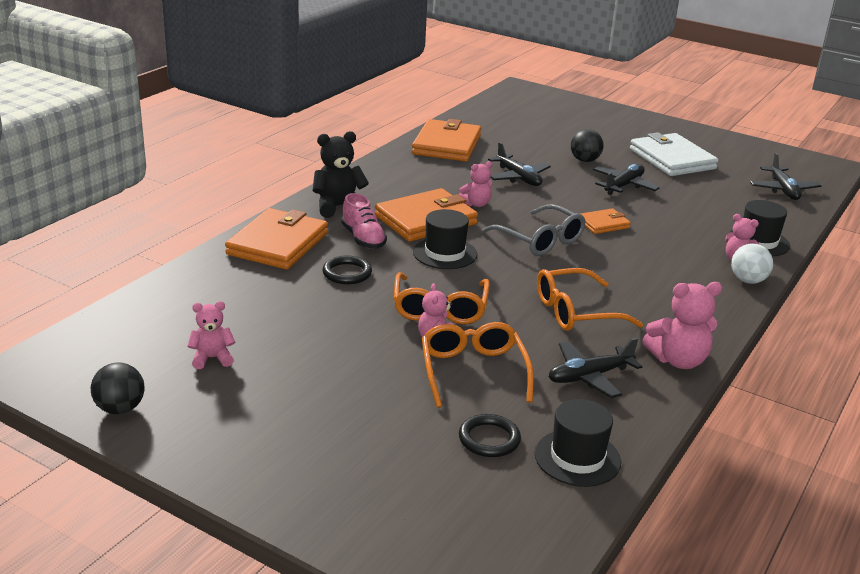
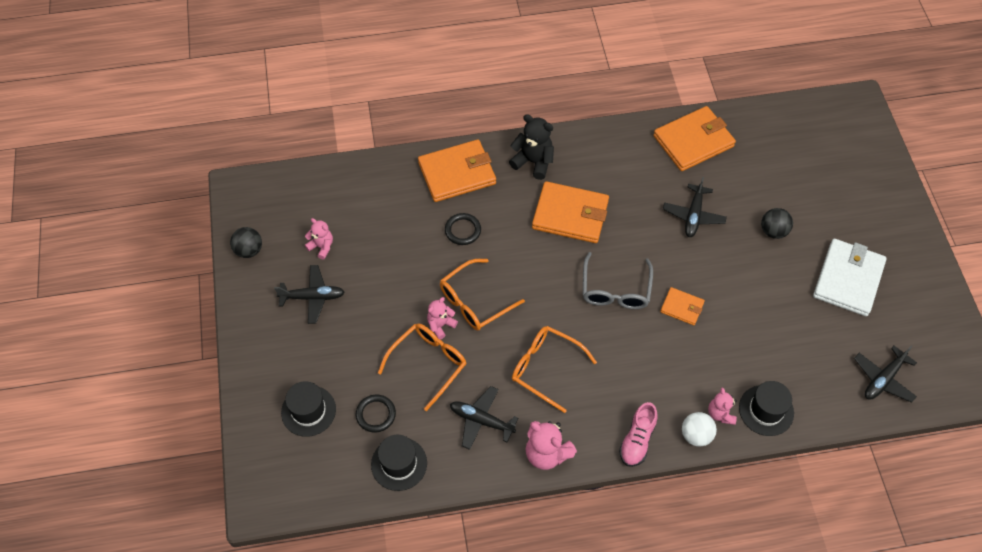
camera: 50 degrees right, 30 degrees up
(363, 239) = (510, 205): pink shoe -> pink shoe (637, 440)
(445, 253) = (540, 256): black hat -> black hat (308, 411)
(476, 204) = (624, 222): pink teddy bear -> none
(623, 186) = (759, 280): black plane -> black plane (312, 297)

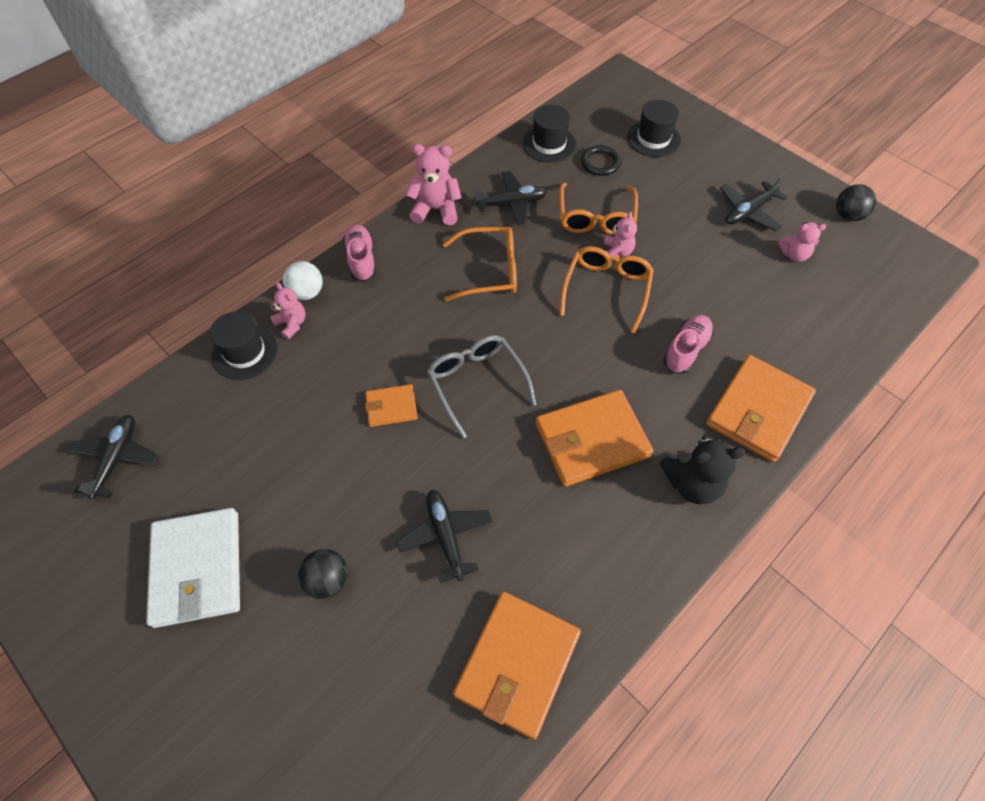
camera: 145 degrees right, 0 degrees up
(462, 230) = (686, 350): black ring -> pink shoe

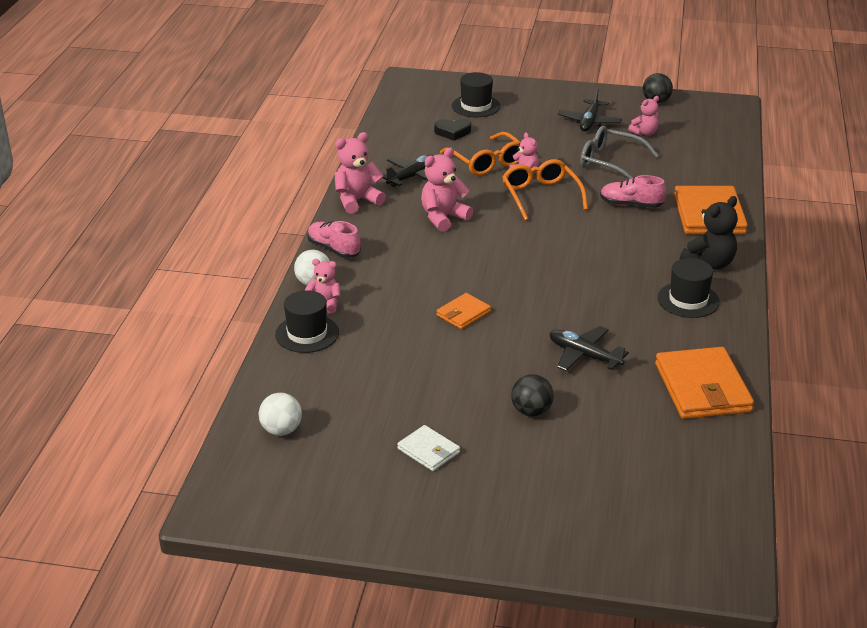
camera: 35 degrees left, 25 degrees down
(117, 459) = (281, 430): black plane -> white ball
(197, 568) = (428, 451): white wallet -> white wallet, size x0.52
(476, 383) = (509, 277): grey glasses -> grey glasses (610, 162)
(489, 271) = (443, 218): orange glasses -> pink teddy bear
(549, 144) = (400, 135): black hat -> black hat (688, 300)
(592, 440) = (623, 271): orange wallet -> none
(600, 163) = (452, 132): black ring -> black heart
(686, 350) = (631, 205): pink shoe -> pink shoe turned 75 degrees counterclockwise

